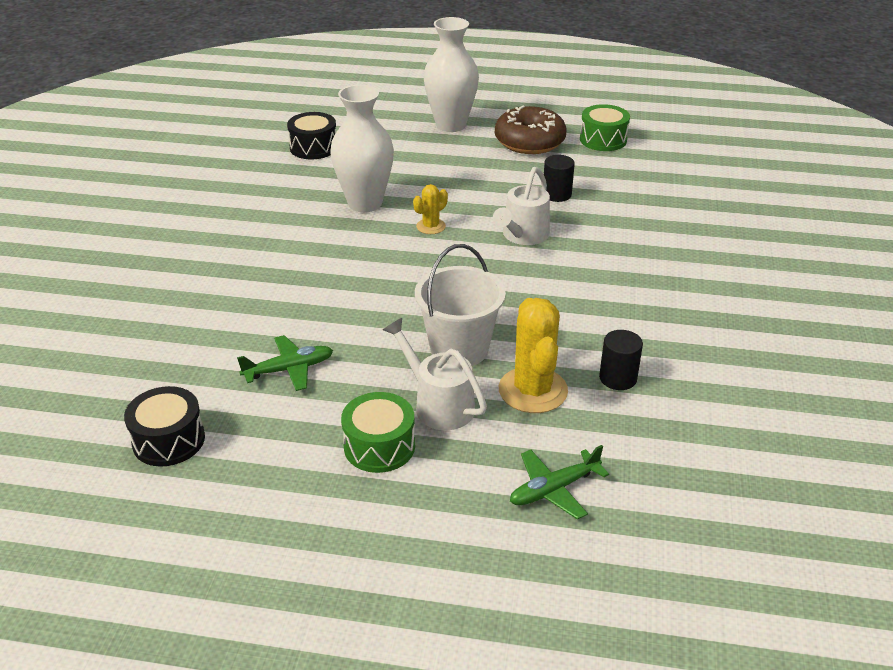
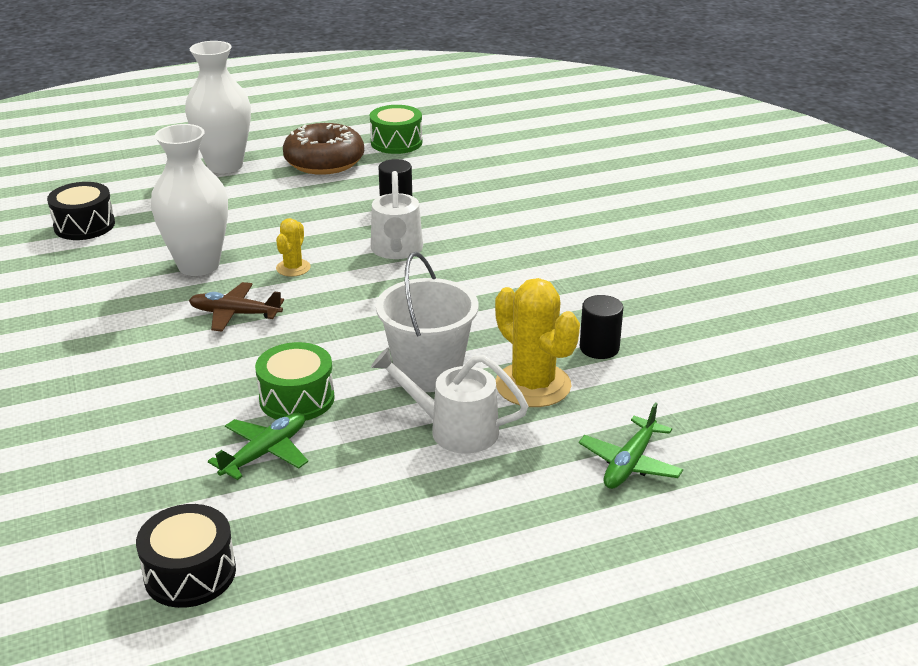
camera: 30 degrees left, 5 degrees down
(358, 251) = (235, 314): none -> brown plane
(379, 446) = (431, 489): green drum -> green drum (297, 399)

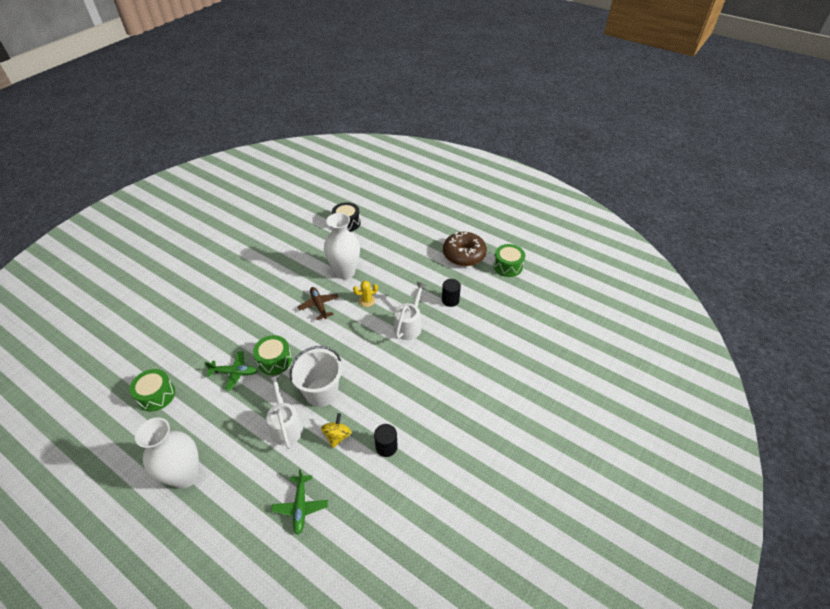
camera: 55 degrees right, 15 degrees up
(190, 573) = (156, 395): black drum -> green drum
(225, 165) = (429, 228): white vase -> white vase (185, 475)
(397, 251) = (409, 325): white watering can -> white watering can turned 150 degrees clockwise
(533, 385) = (337, 436): yellow cactus -> yellow spinning top
(629, 463) = (300, 507): green plane -> green plane turned 90 degrees counterclockwise

